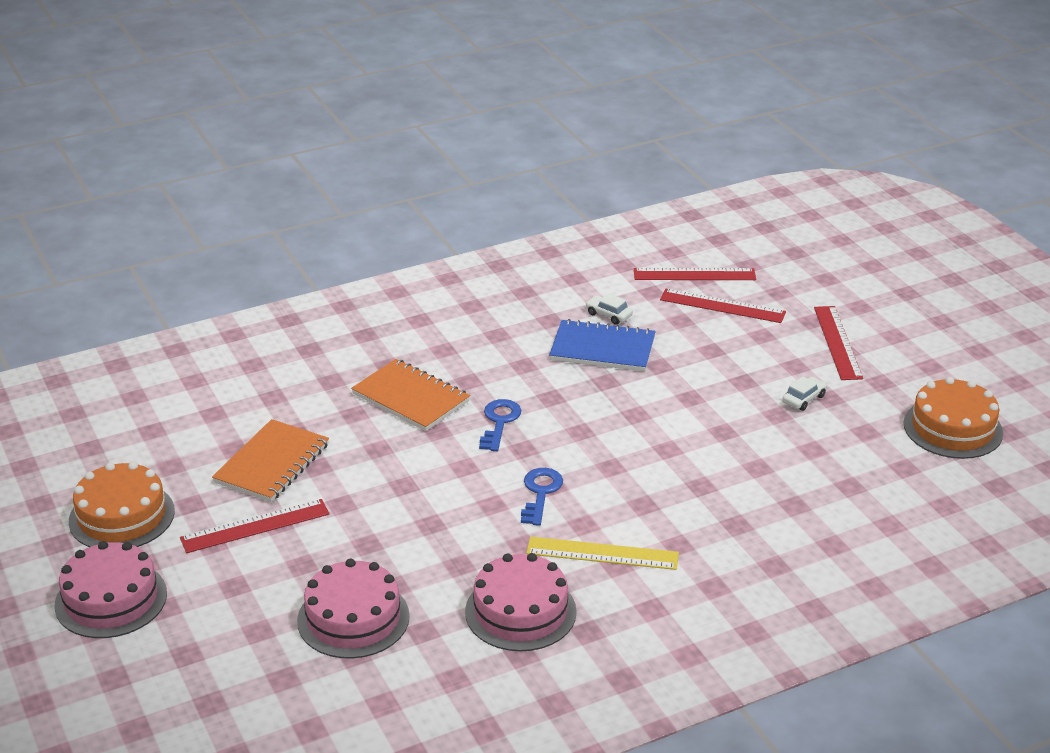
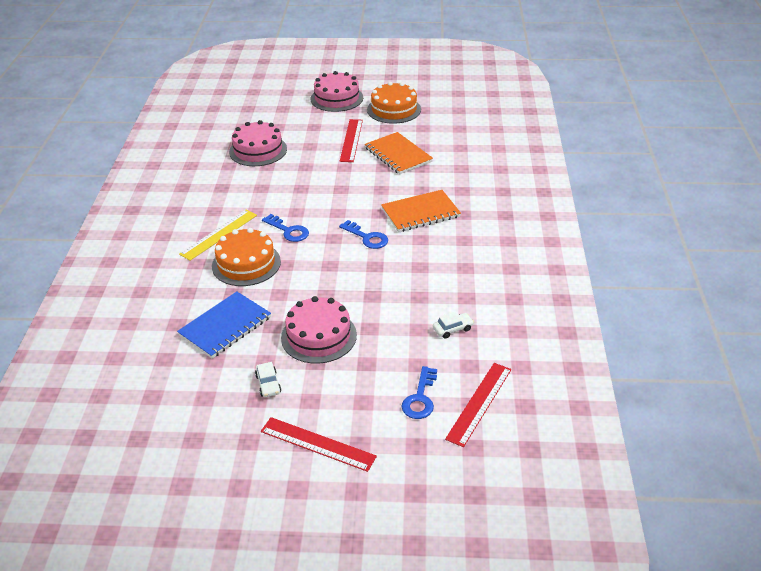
camera: 120 degrees right, 5 degrees up
(520, 611) = (209, 195): pink cake -> pink cake (319, 336)
(602, 348) = (411, 309): blue notebook -> blue notebook (225, 326)
(722, 306) = (420, 398): red ruler -> blue key
(953, 428) = (160, 451): orange cake -> orange cake (246, 264)

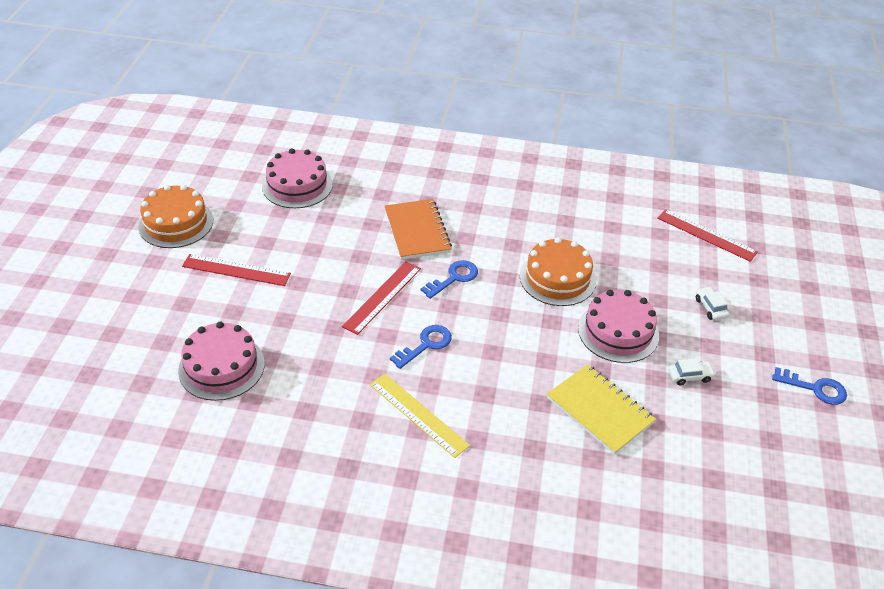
camera: 85 degrees left, 5 degrees up
(225, 326) = (599, 410): blue notebook -> yellow notebook
(246, 264) = (485, 388): orange cake -> orange cake (557, 278)
(317, 444) = (765, 344): red ruler -> red ruler (382, 297)
(337, 98) = (114, 273): pink cake -> pink cake (297, 185)
(398, 155) = (290, 233): orange notebook -> none
(420, 398) = (702, 270): blue key -> blue key (815, 388)
(452, 329) = (611, 236): white car -> white car (710, 308)

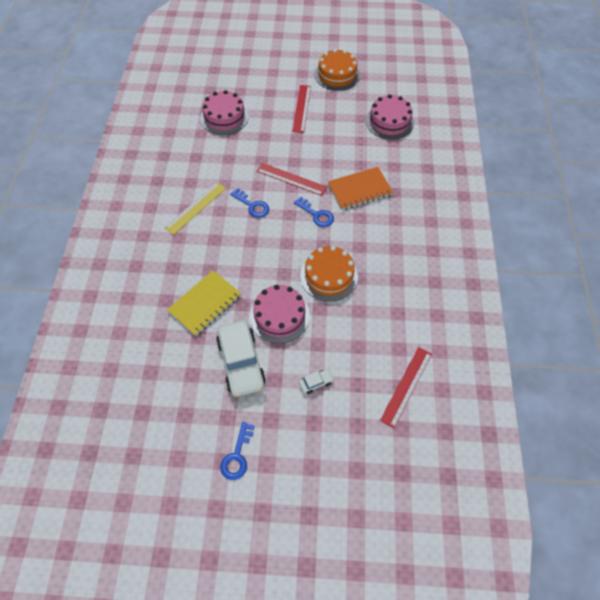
camera: 85 degrees right, 15 degrees up
(690, 376) = (241, 362): white car -> white car, size x2.32

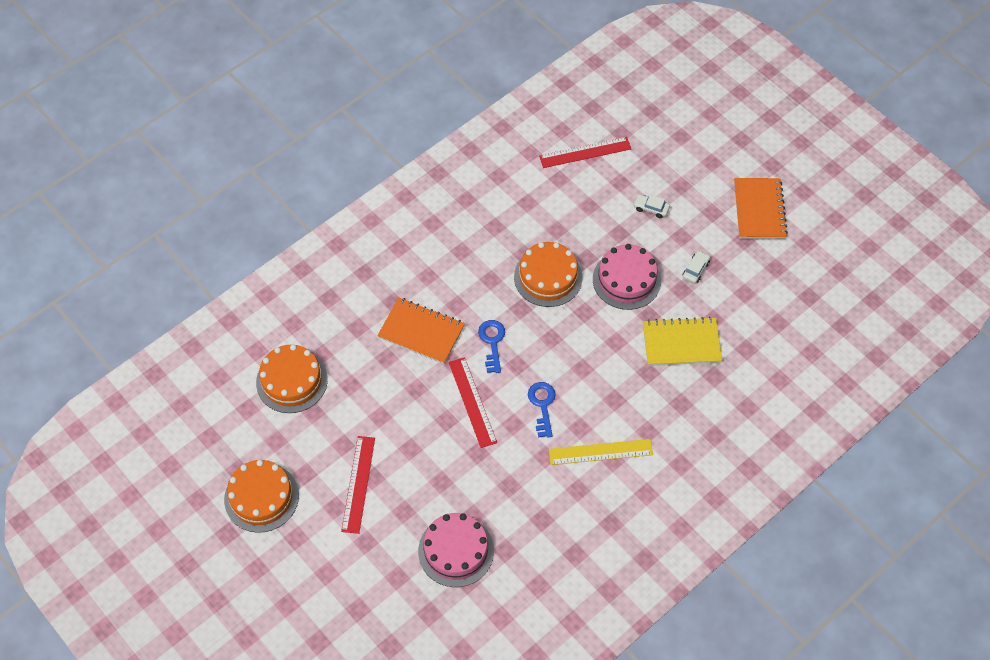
camera: 135 degrees left, 0 degrees up
(237, 456) = (759, 210): blue key -> orange notebook
(241, 362) = (695, 270): white car -> white car, size x0.43
(301, 108) = (358, 484): red ruler -> red ruler turned 45 degrees counterclockwise
(389, 121) = (291, 381): pink cake -> orange cake

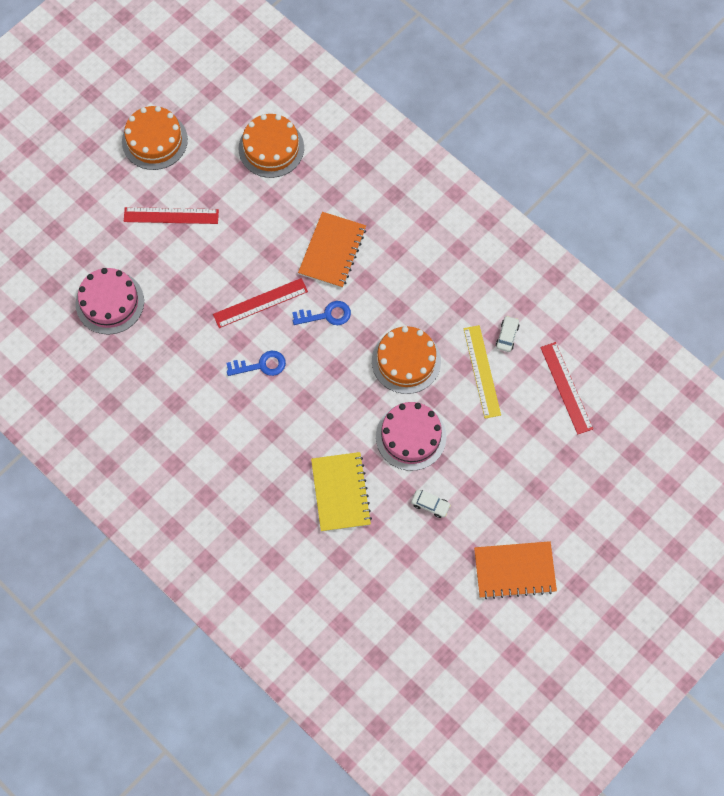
camera: 85 degrees right, 10 degrees up
(600, 452) = (214, 421): yellow ruler -> yellow ruler (482, 371)
(651, 208) = (502, 457): white car -> white car (507, 336)

